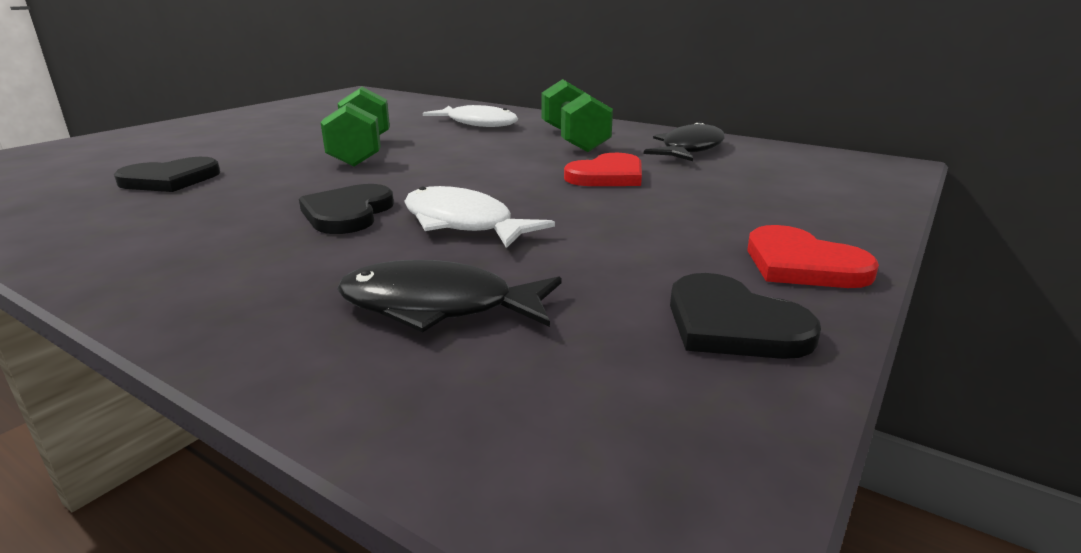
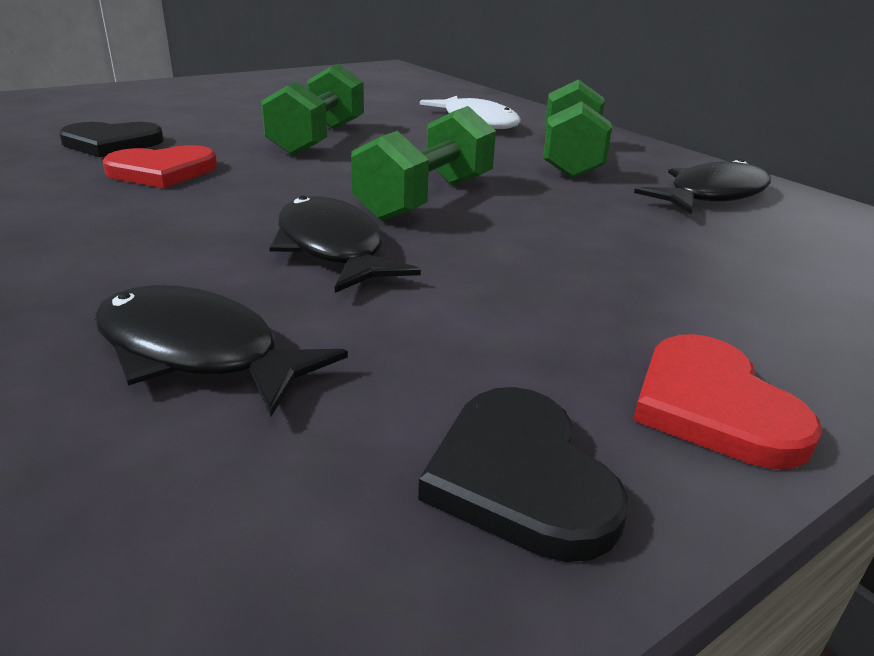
camera: 20 degrees right, 5 degrees up
(348, 213) = (229, 212): black heart -> none
(463, 223) = (332, 248): white fish -> black fish
(497, 180) = (426, 199): none -> green dumbbell
(607, 176) = (565, 215): red heart -> red heart (162, 171)

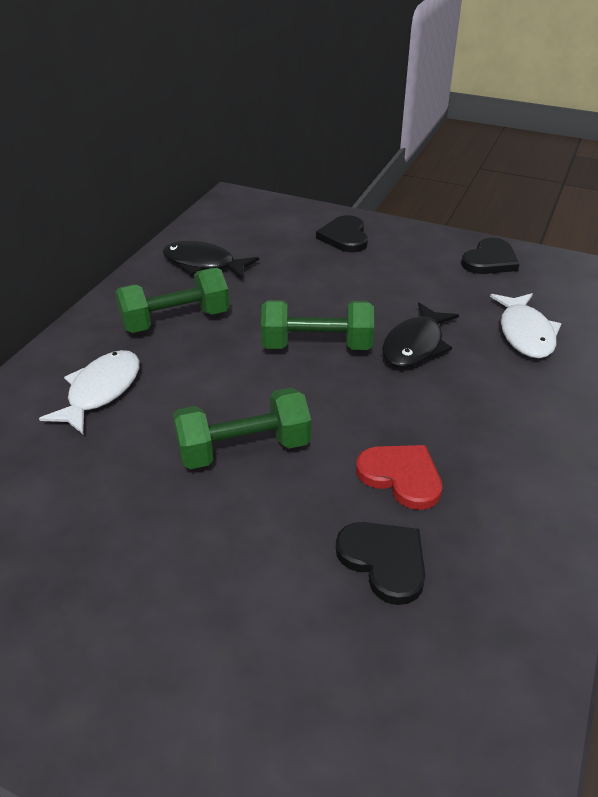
camera: 120 degrees left, 10 degrees up
(197, 352) = (525, 333): black fish -> white fish
(713, 406) = (418, 241): red heart -> none
(773, 319) = (344, 237): none -> black heart

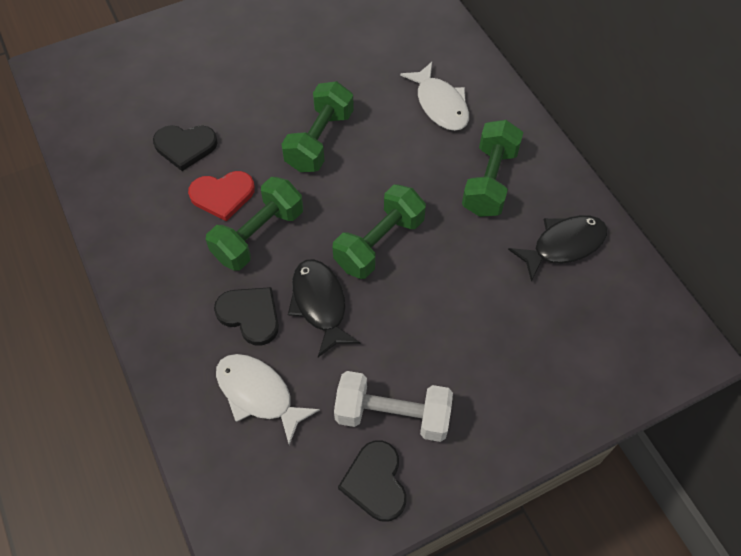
camera: 130 degrees right, 20 degrees up
(344, 237) = (526, 390): black heart -> black heart (250, 315)
(407, 420) = (258, 235): none -> green dumbbell
(441, 273) = (392, 415): none -> white dumbbell

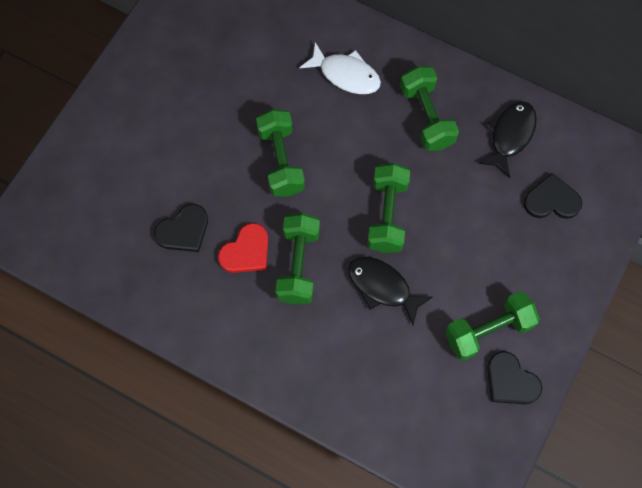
camera: 35 degrees left, 10 degrees up
(250, 315) = (342, 327): black heart -> black heart (551, 200)
(258, 394) = (392, 377): white fish -> none
(392, 415) = (488, 331): white dumbbell -> green dumbbell

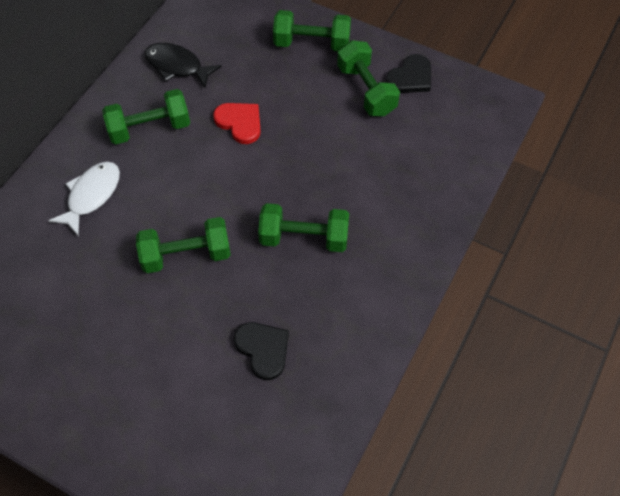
camera: 90 degrees left, 10 degrees down
(246, 251) = (289, 286): red heart -> red heart (240, 123)
(382, 287) = (326, 167): black fish -> none
(387, 215) = (253, 162): green dumbbell -> green dumbbell (312, 43)
(551, 200) = (244, 41): black heart -> none

